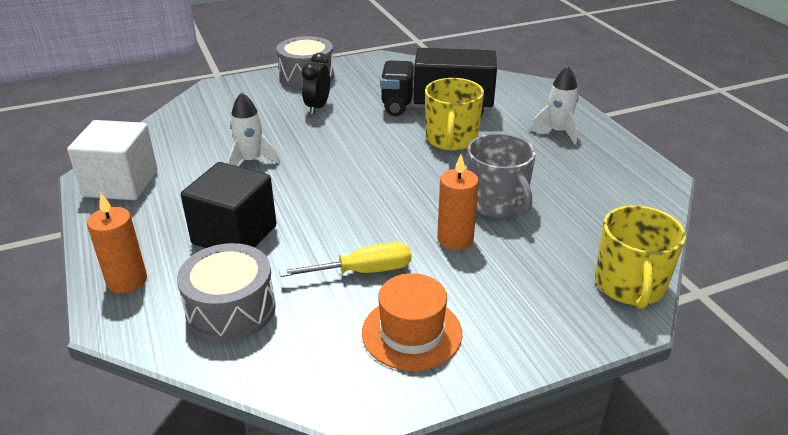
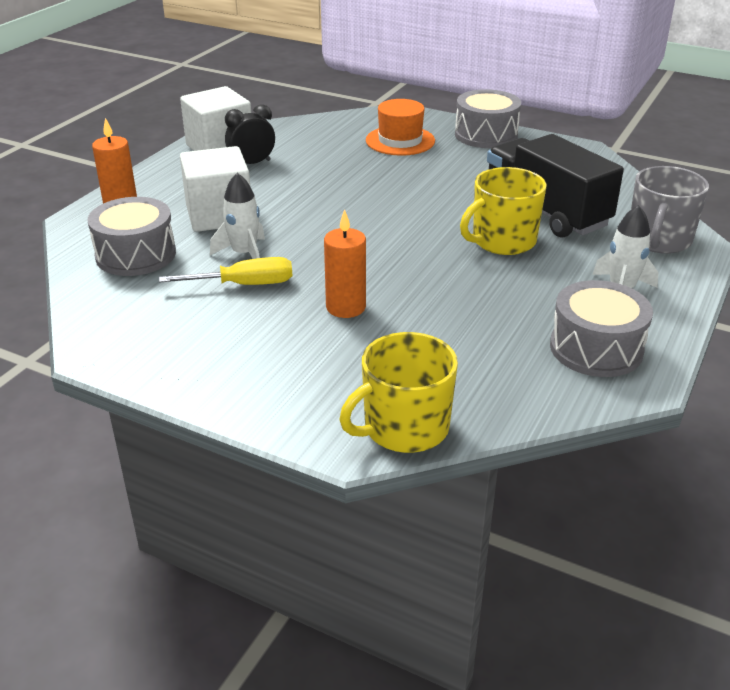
camera: 50 degrees right, 0 degrees up
(234, 235) = (219, 215): black cube -> white cube
(251, 161) = (320, 175): white rocket -> white rocket (244, 254)
(317, 107) = (444, 162): black clock -> black clock (252, 163)
(362, 271) = (244, 285): yellow screwdriver -> yellow screwdriver turned 45 degrees counterclockwise
(412, 333) = (196, 338): orange hat -> orange hat (400, 141)
(497, 203) = (433, 305): grey mug -> grey mug (658, 240)
(610, 172) = (596, 348): none -> grey drum

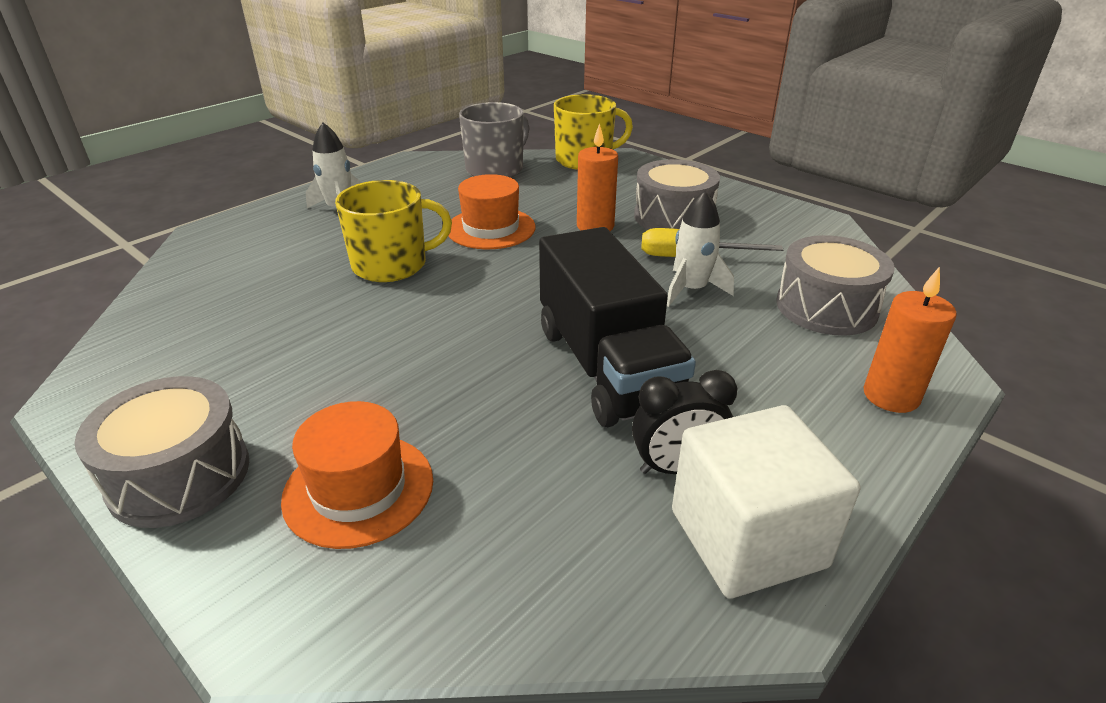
camera: 165 degrees left, 0 degrees up
(219, 215) = (728, 352): white cube -> none
(449, 289) = (491, 228): none -> orange hat
(545, 211) = (298, 293): black truck -> black truck (606, 366)
(596, 348) = (416, 179): grey drum -> grey drum (673, 217)
(658, 240) = (233, 244): grey mug -> grey mug (495, 169)

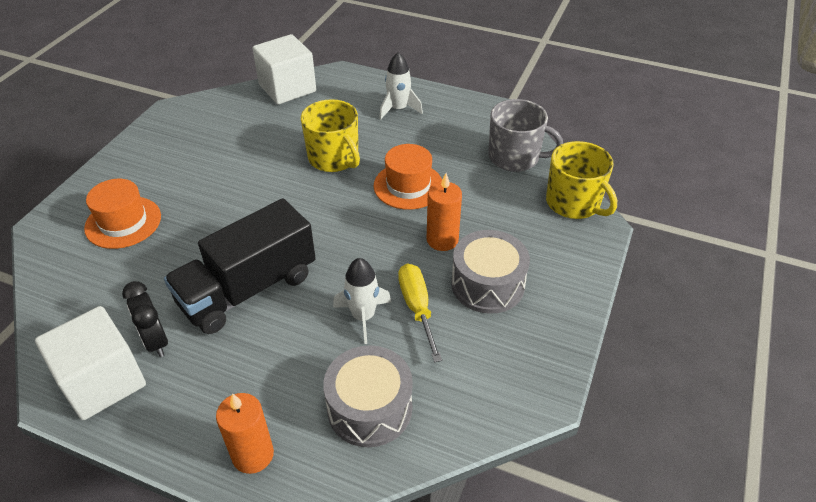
camera: 70 degrees right, 10 degrees up
(179, 475) = (125, 164): grey drum -> none
(182, 276) = (287, 88): none -> white cube

